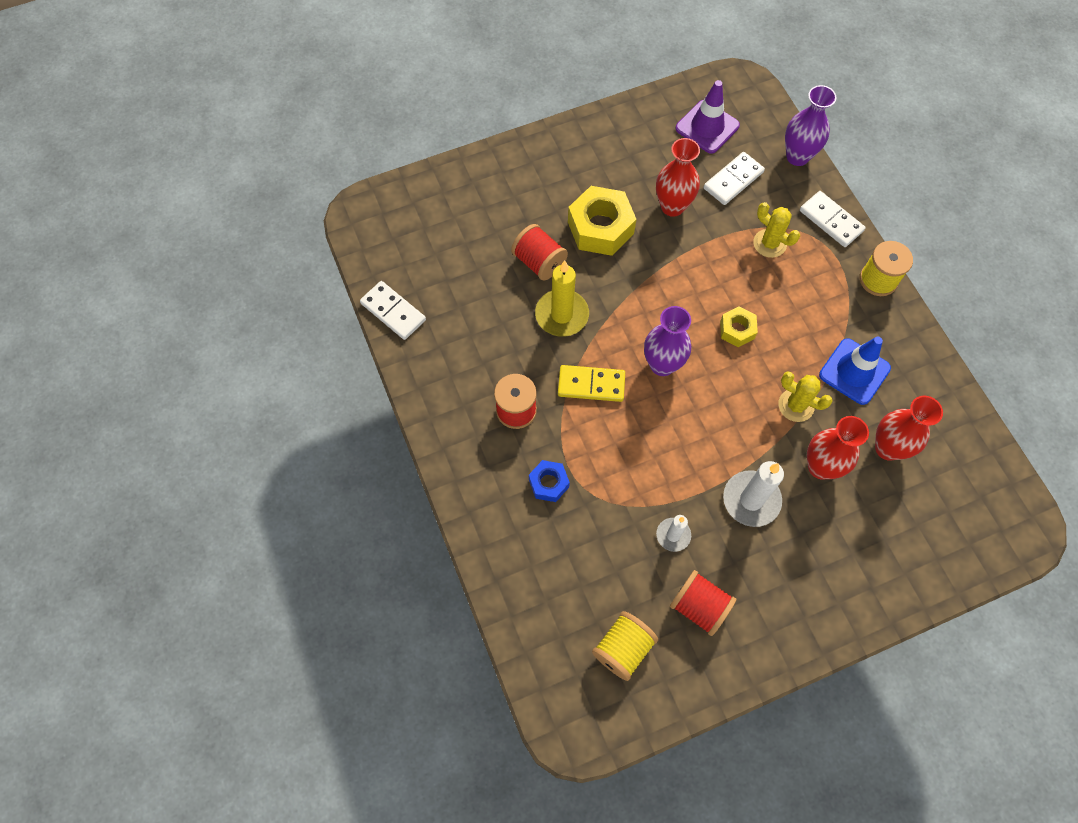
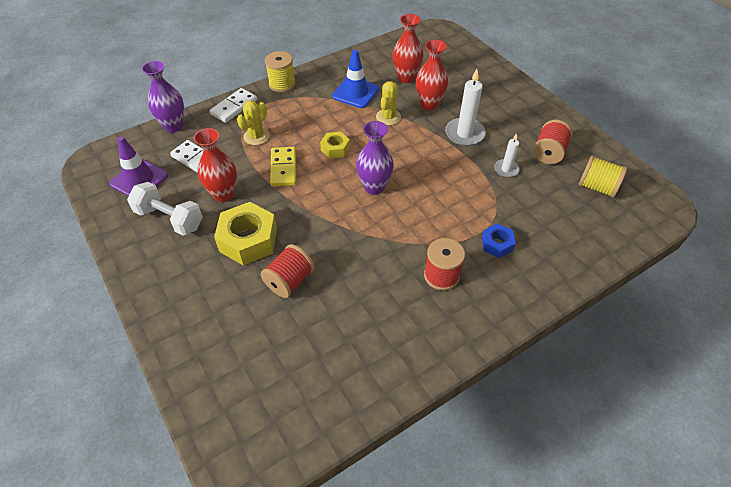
camera: 100 degrees left, 15 degrees down
(393, 312) = (365, 400): white domino -> none
(562, 315) = (342, 256): yellow candle -> none
(591, 384) = (403, 228): yellow domino -> yellow domino (283, 168)
(643, 157) = (169, 219): none -> white dumbbell

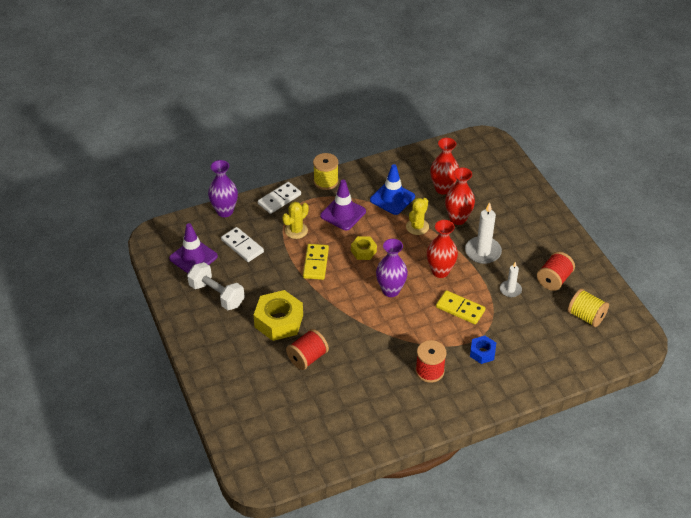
camera: 10 degrees right, 5 degrees down
(223, 194) = (262, 280): red vase -> red vase (440, 271)
(305, 113) = (343, 213): none -> purple traffic cone
(457, 197) = (460, 309): none -> yellow domino

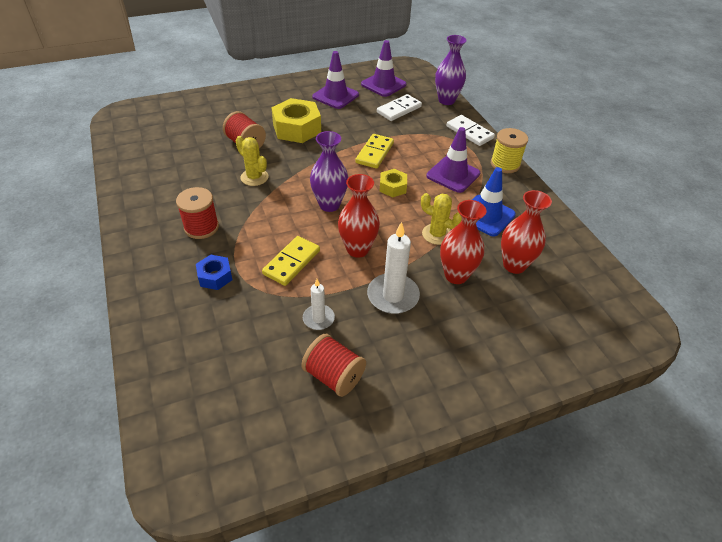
camera: 90 degrees right, 0 degrees up
(217, 295) = (335, 96): white dumbbell -> purple traffic cone
(296, 230) = (423, 142): yellow cactus -> yellow cactus (254, 177)
(315, 263) = (374, 153): yellow domino -> yellow domino turned 75 degrees counterclockwise
(586, 316) = (252, 409): yellow spool -> none

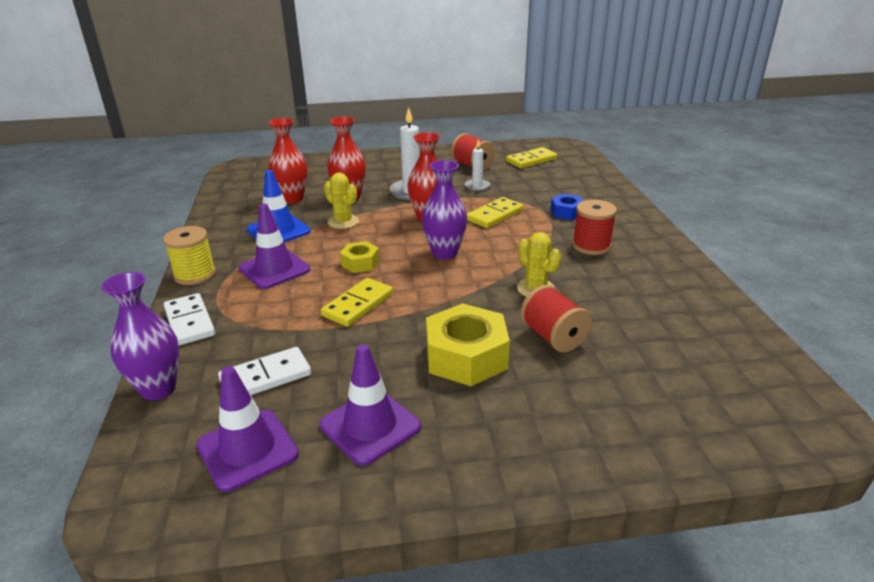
camera: 165 degrees left, 15 degrees down
(247, 409) = (531, 160): none -> yellow domino

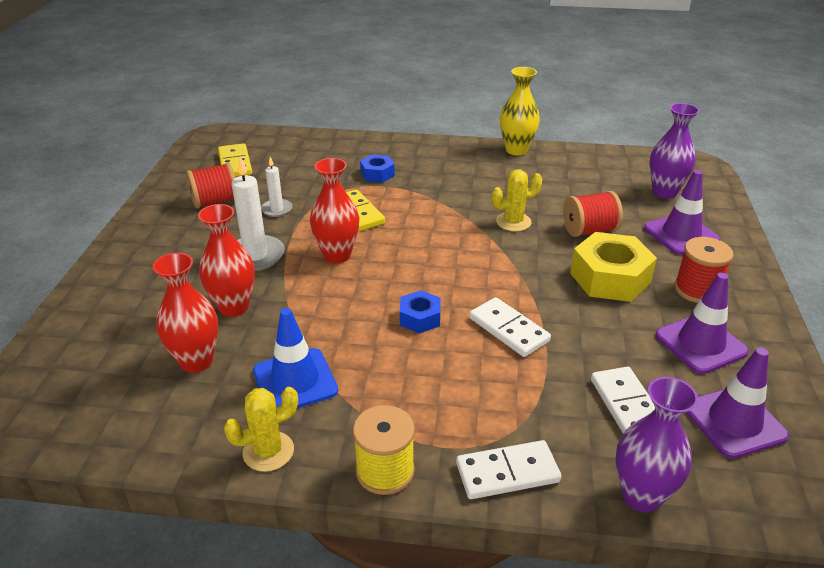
camera: 75 degrees left, 5 degrees up
(274, 269) = (404, 390): purple traffic cone -> purple traffic cone (681, 234)
(343, 222) = (305, 320): yellow cactus -> yellow cactus (268, 451)
(358, 305) = (509, 329): yellow domino -> white domino
(360, 263) = (420, 318): yellow nut -> blue nut
(444, 253) = (424, 258): purple vase -> purple vase (664, 192)
(591, 246) = (450, 178): red spool -> red spool (697, 290)
(693, 274) = (516, 150): none -> yellow vase

